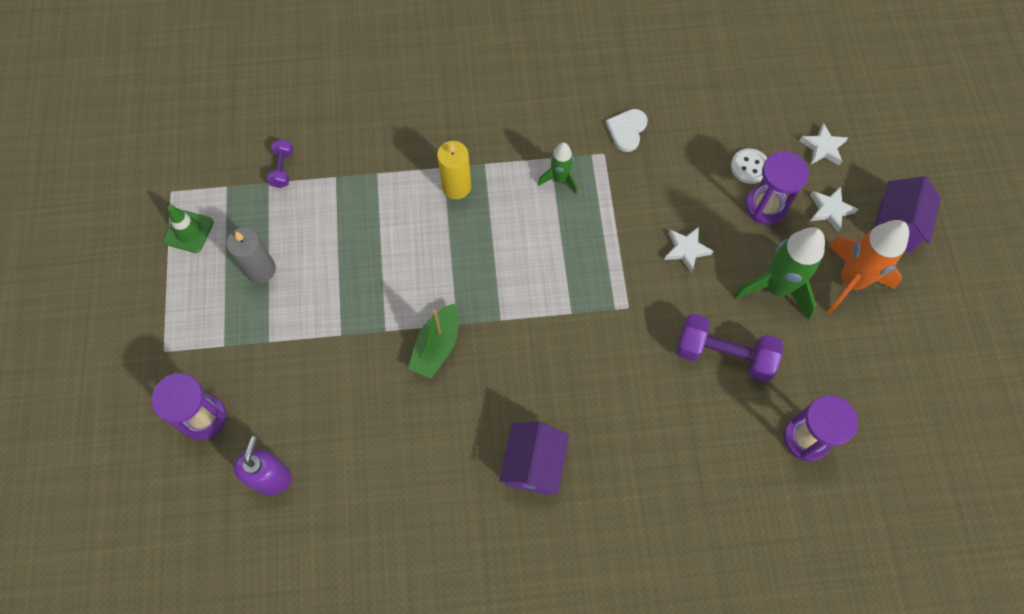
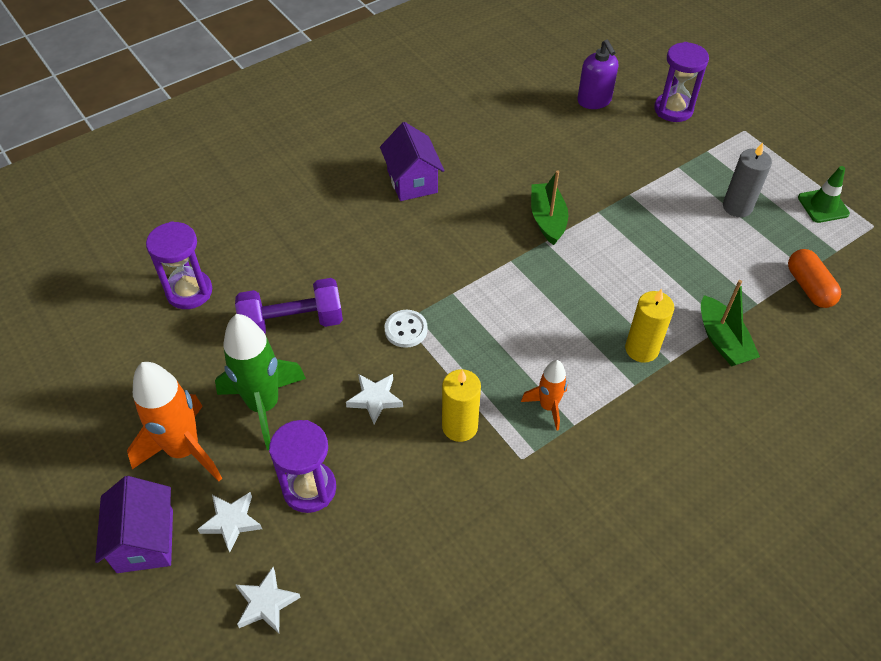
camera: 150 degrees right, 15 degrees down
(282, 169) = (809, 287): purple dumbbell -> orange capsule
(390, 162) = (722, 340): none -> green boat
(560, 179) = (548, 407): green rocket -> orange rocket
(627, 130) = (514, 500): white heart -> none
(634, 197) = (459, 426): none -> yellow candle
(749, 167) = (348, 528): white button -> white button (406, 330)

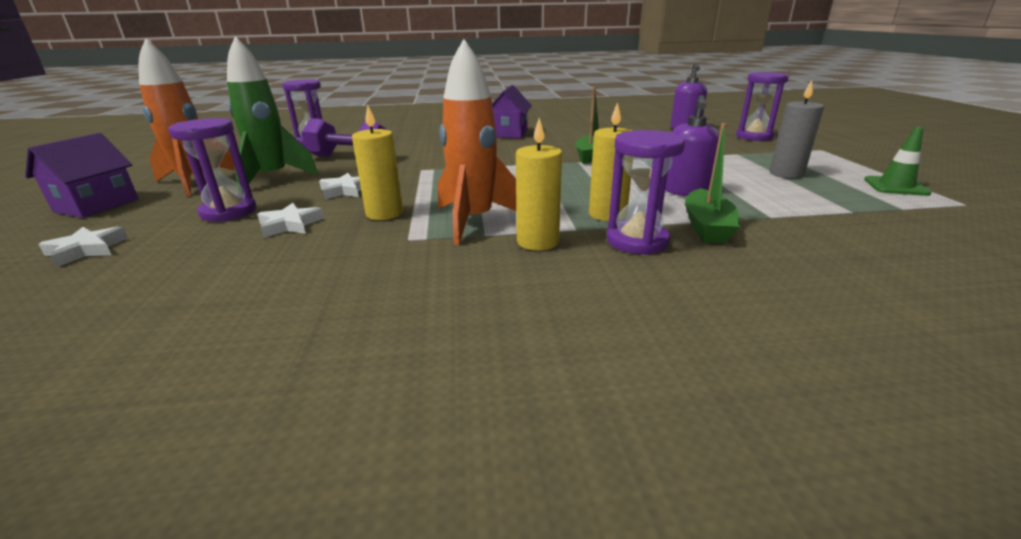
camera: 30 degrees right, 25 degrees down
(231, 522) = (155, 212): white star -> white star (290, 225)
(406, 330) = (417, 172): white button -> none
(548, 407) = (474, 221): orange rocket -> orange rocket, size x1.82
(620, 417) = (537, 241): none -> yellow candle
(676, 277) = (685, 191): none -> purple soap dispenser
(688, 385) = (637, 241): none -> purple hourglass
(809, 287) = (849, 220): orange capsule -> none

